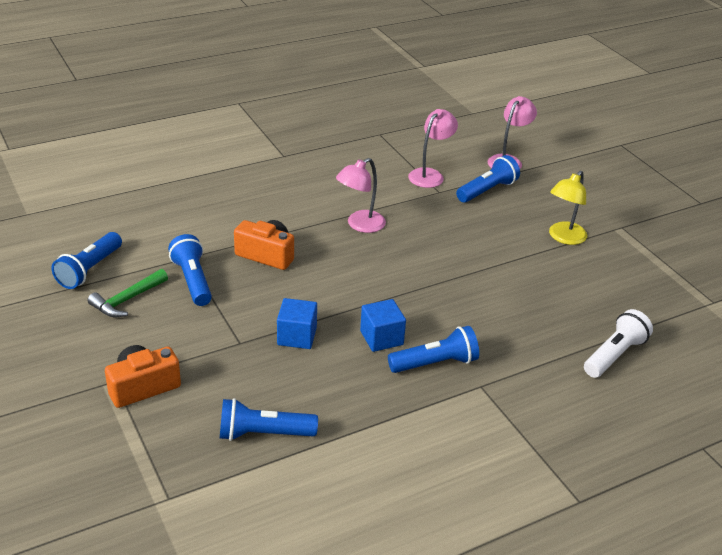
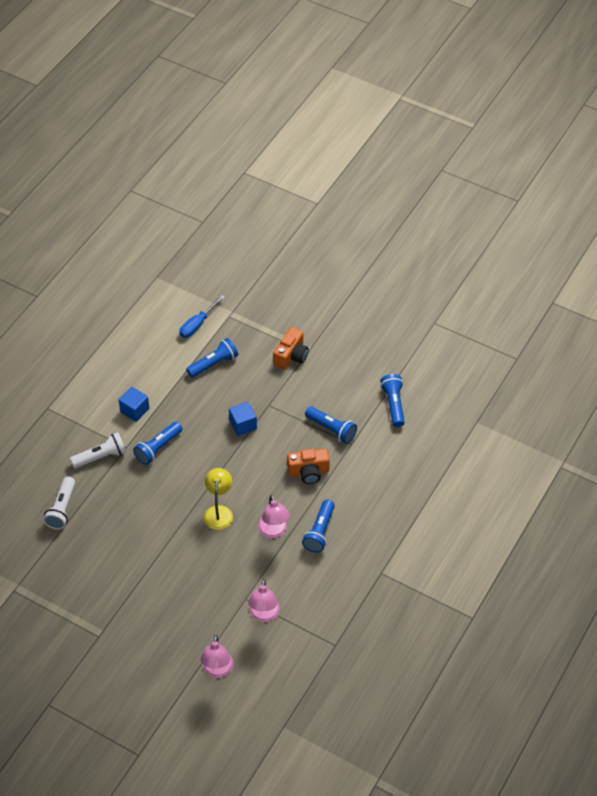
camera: 150 degrees right, 15 degrees up
(127, 300) = (352, 397): green hammer -> none
(232, 511) = (197, 324): none -> blue screwdriver
(360, 225) = (274, 531): pink lamp -> pink lamp turned 150 degrees clockwise
(381, 338) = (197, 449): blue cube -> blue cube (134, 410)
(487, 190) = (212, 621): blue flashlight -> blue flashlight (319, 532)
(525, 390) = (101, 457): none -> white flashlight
(563, 238) = (134, 599): yellow lamp -> yellow lamp (219, 512)

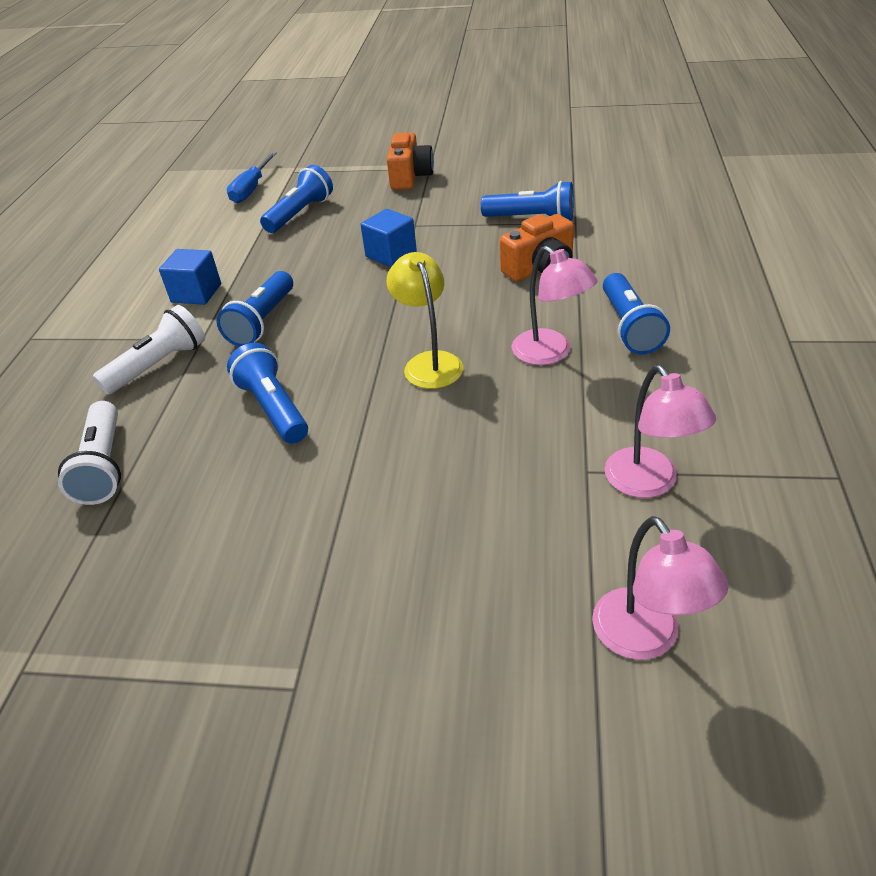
camera: 20 degrees left, 10 degrees down
(393, 404) = (594, 173): blue flashlight -> blue flashlight (273, 408)

